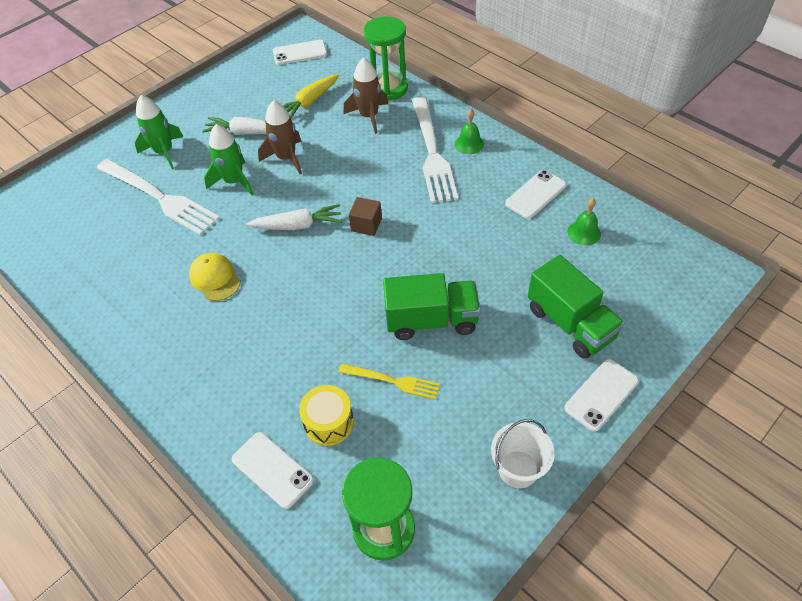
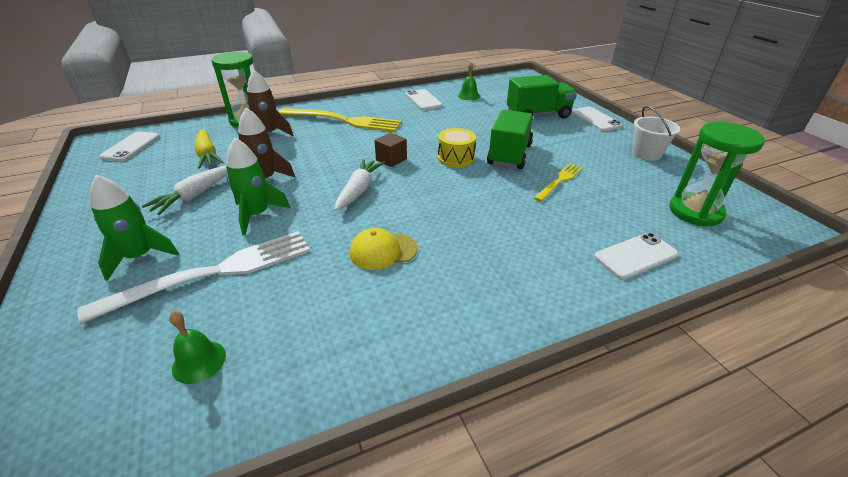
camera: 70 degrees left, 15 degrees down
(329, 422) = (591, 217): yellow drum -> yellow drum (456, 158)
(432, 153) = (344, 120): white fork -> yellow fork
(469, 144) = (351, 107): green bell -> green bell (199, 361)

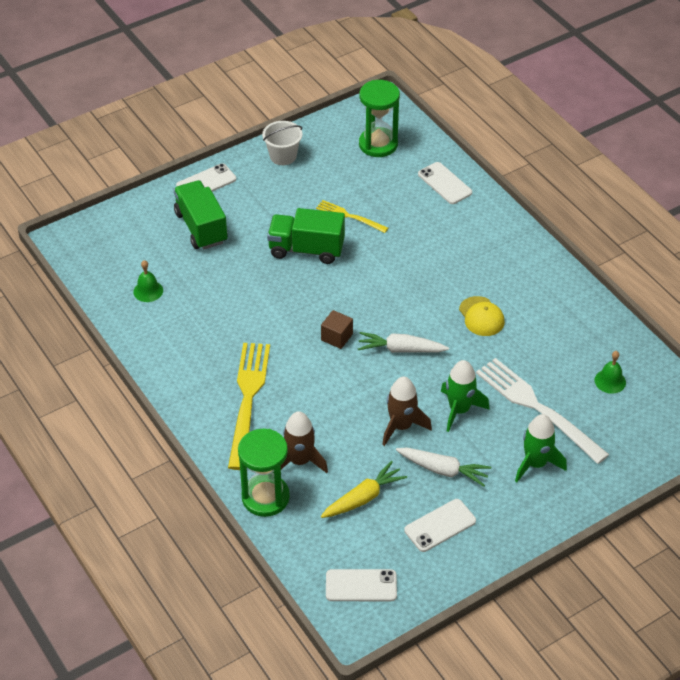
camera: 100 degrees left, 10 degrees up
(423, 100) = (169, 333): white phone -> white phone (440, 525)
(456, 158) = (322, 288): yellow drum -> none

